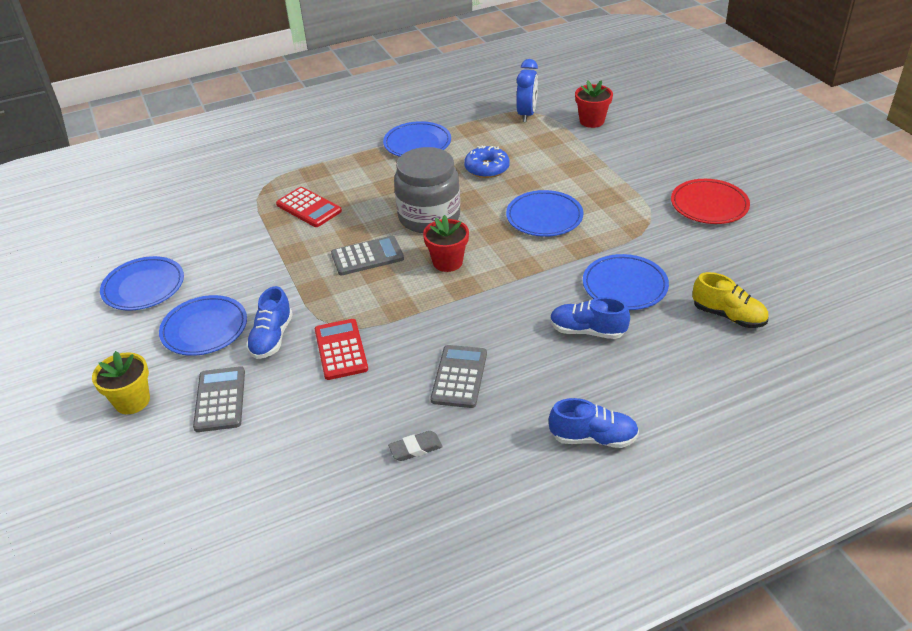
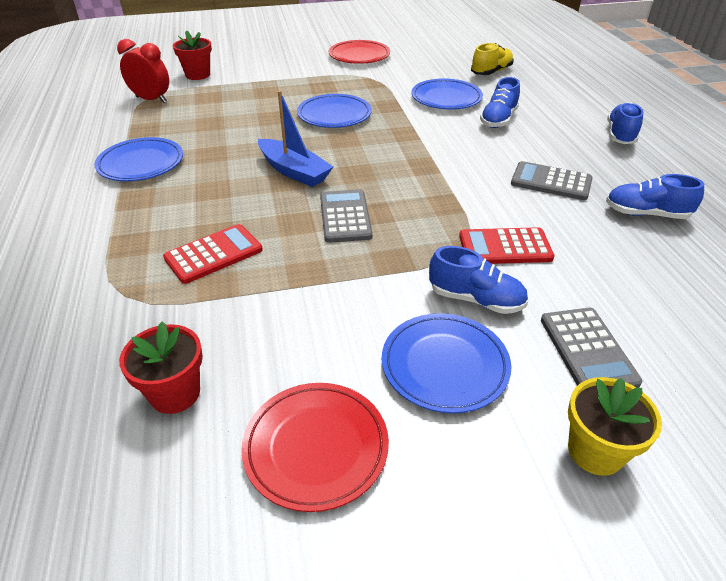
camera: 80 degrees left, 0 degrees up
(143, 287) = (316, 447): blue plate -> red plate
(220, 399) = (587, 350): grey calculator -> grey calculator turned 105 degrees counterclockwise
(415, 448) = (646, 214): grey eraser -> blue shoe
(429, 217) = (294, 171): grey jar -> blue boat
(447, 262) = (379, 169): red flower pot -> red flower pot (175, 393)
(487, 168) = (230, 131): blue donut -> none
(526, 114) = (151, 100): blue clock -> red clock

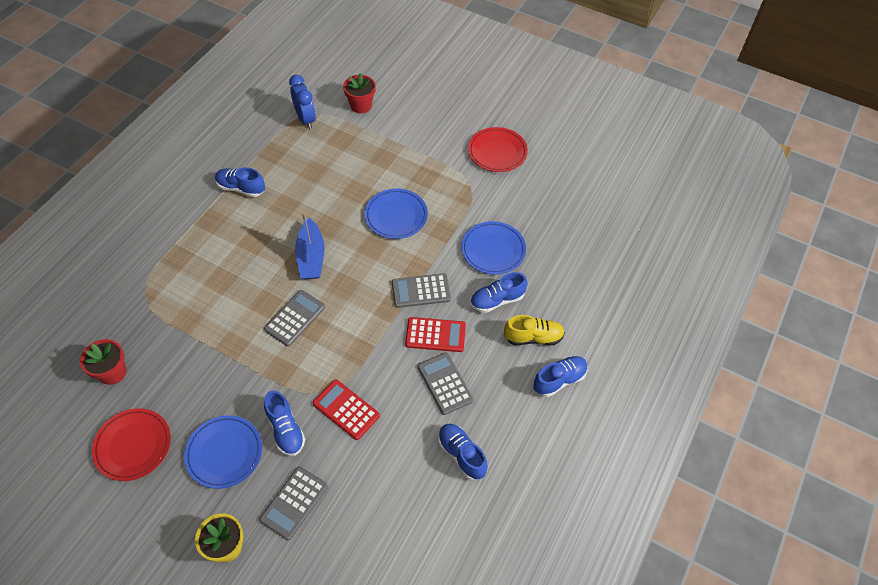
camera: 40 degrees right, 15 degrees up
(141, 164) = (241, 188): blue plate -> blue shoe
(151, 100) = (305, 119): red clock -> blue clock
(213, 254) = (205, 296): red calculator -> red calculator (435, 335)
(431, 143) = (421, 291): none -> grey calculator
(491, 72) = (570, 241): yellow shoe -> yellow shoe (533, 337)

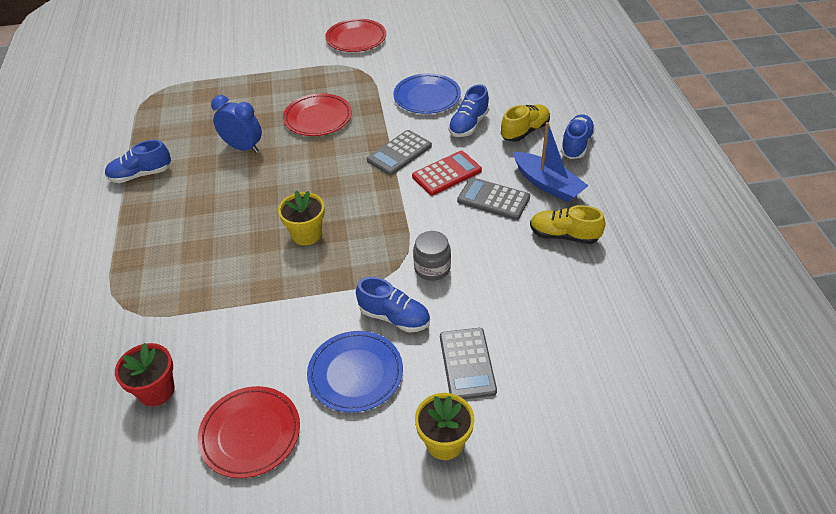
camera: 35 degrees left, 10 degrees down
(295, 318) = (306, 234): grey calculator -> yellow flower pot
(305, 119) = (153, 98): blue clock -> blue clock (243, 148)
(311, 257) = (271, 185): blue boat -> blue boat (547, 184)
(346, 410) = (432, 268): red calculator -> grey jar
(361, 105) = (198, 65): red flower pot -> none
(396, 216) = (318, 118): blue plate -> red plate
(461, 455) = (564, 235): blue shoe -> yellow shoe

